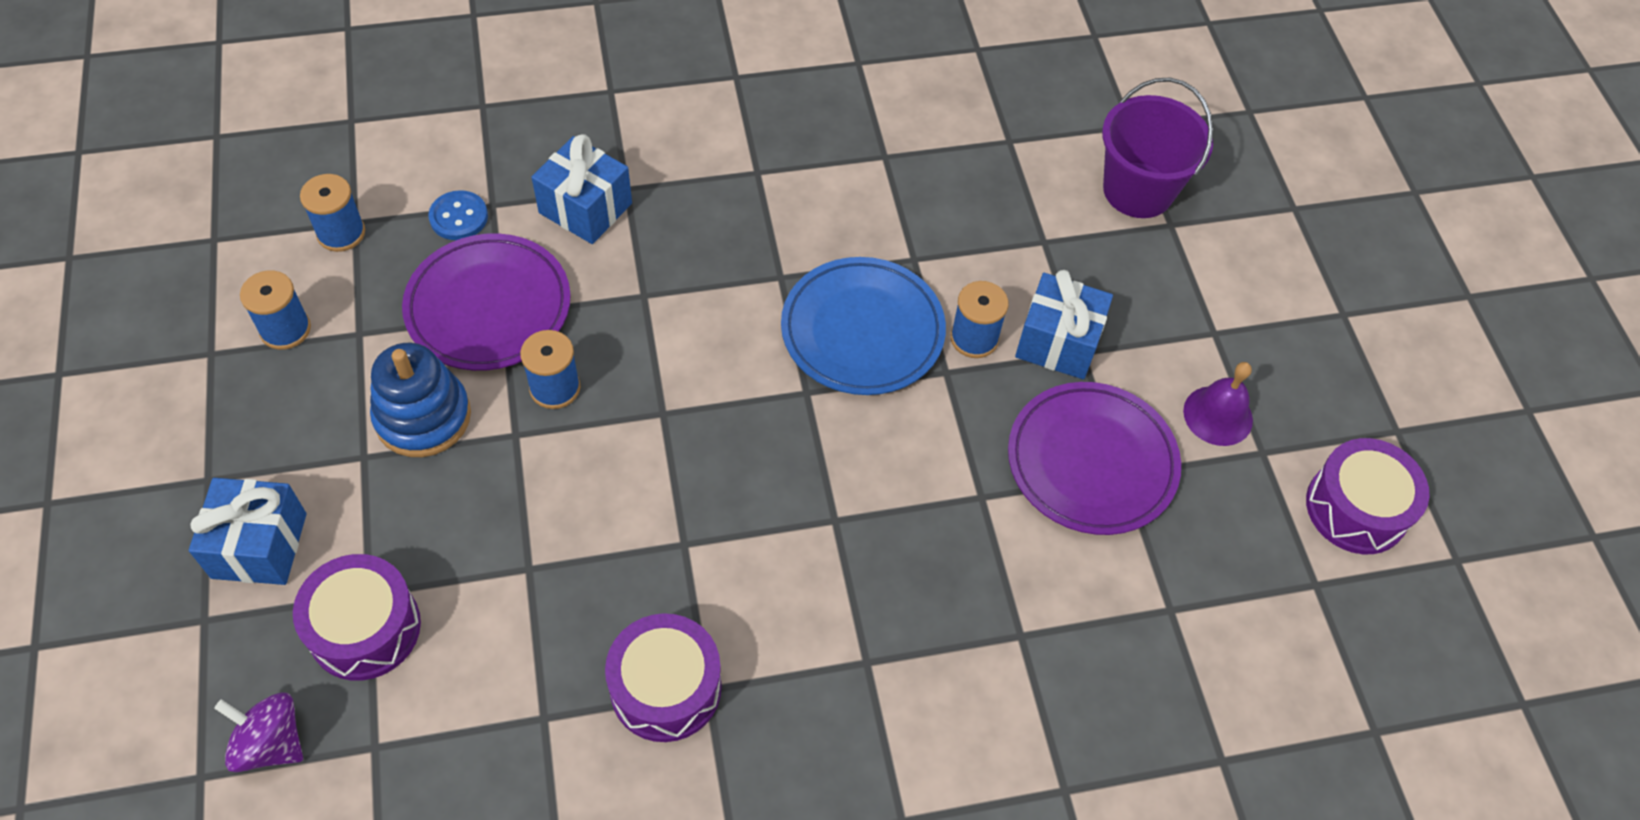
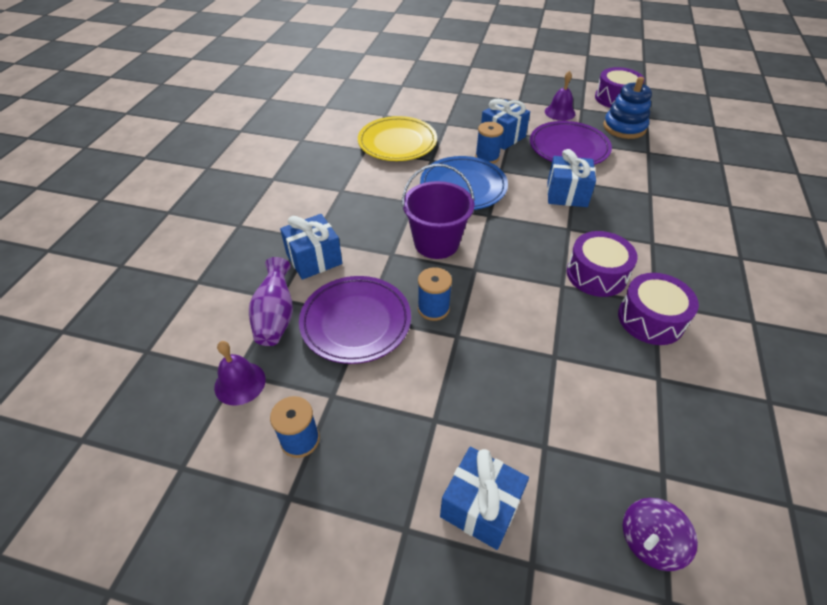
camera: 60 degrees left, 10 degrees down
(341, 233) = (240, 383): blue spool -> purple bell
(365, 628) = (571, 456): purple drum -> purple drum (596, 274)
(423, 417) = (420, 378): blue stacking toy -> blue stacking toy (624, 127)
(458, 217) = (276, 317): blue button -> purple vase
(933, 192) = (397, 143): none -> yellow plate
(934, 494) = (567, 194): none -> blue gift
(1138, 190) = (437, 94): purple bucket -> purple bucket (436, 243)

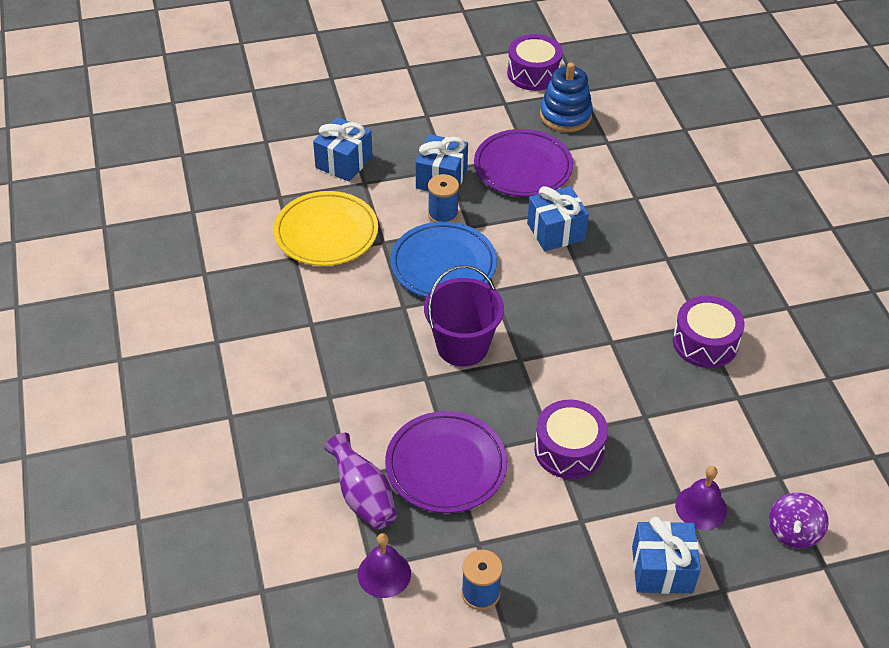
camera: 30 degrees left, 0 degrees up
(314, 259) = (350, 419): blue gift -> blue gift (344, 162)
(433, 308) = (509, 418): blue spool -> none
(560, 112) = (483, 118): purple bell -> purple bell (701, 507)
(596, 274) = (635, 316): purple drum -> purple drum (569, 449)

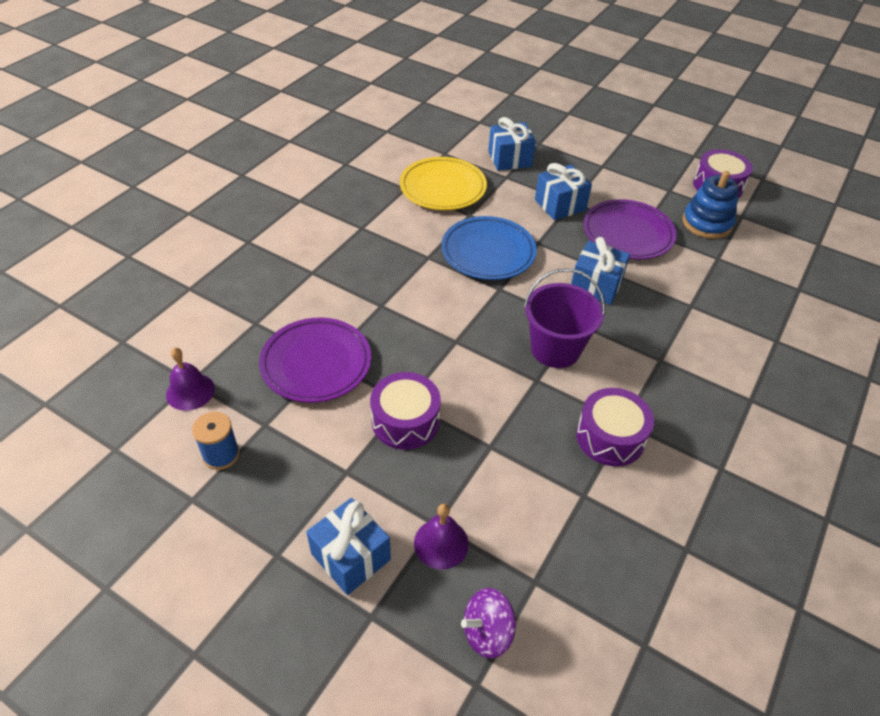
camera: 45 degrees right, 0 degrees up
(363, 497) = (245, 340): purple vase -> none
(443, 214) = (531, 224): blue spool -> none
(462, 346) = (430, 305): purple bucket -> purple bucket (555, 349)

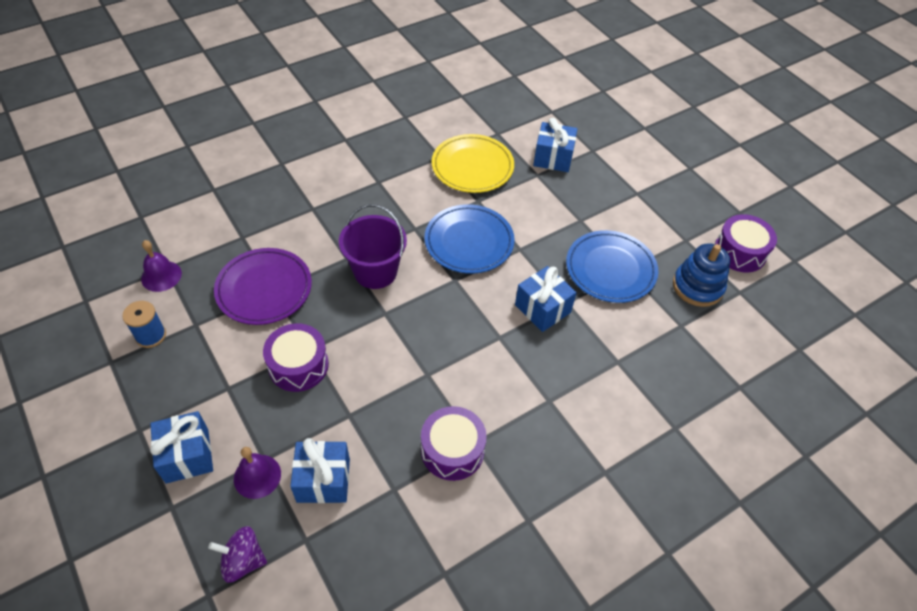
camera: 25 degrees right, 5 degrees up
(555, 349) = (463, 353): purple bucket -> purple bucket (375, 272)
(560, 205) = (567, 219): blue gift -> blue gift (323, 480)
(627, 233) = (610, 269): purple plate -> blue plate

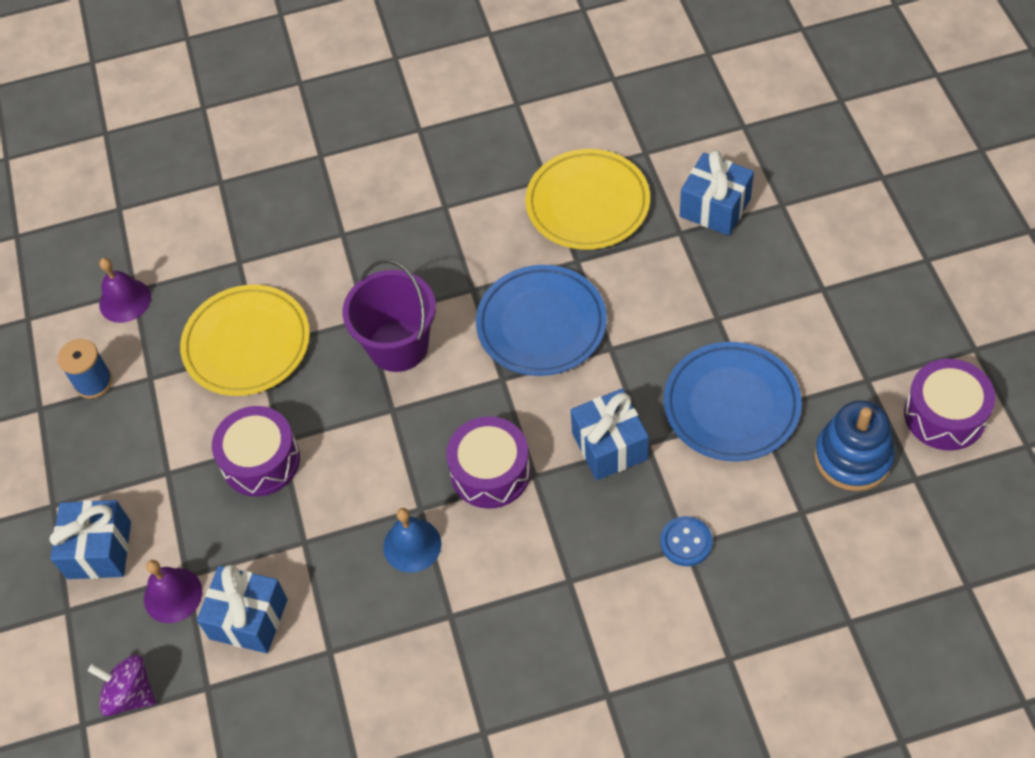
camera: 25 degrees right, 5 degrees up
(264, 289) = (247, 344): purple plate -> yellow plate
(430, 400) = (412, 545): none -> blue bell
(452, 450) = (418, 618): purple drum -> purple drum (490, 472)
(616, 359) = (686, 542): none -> blue button

